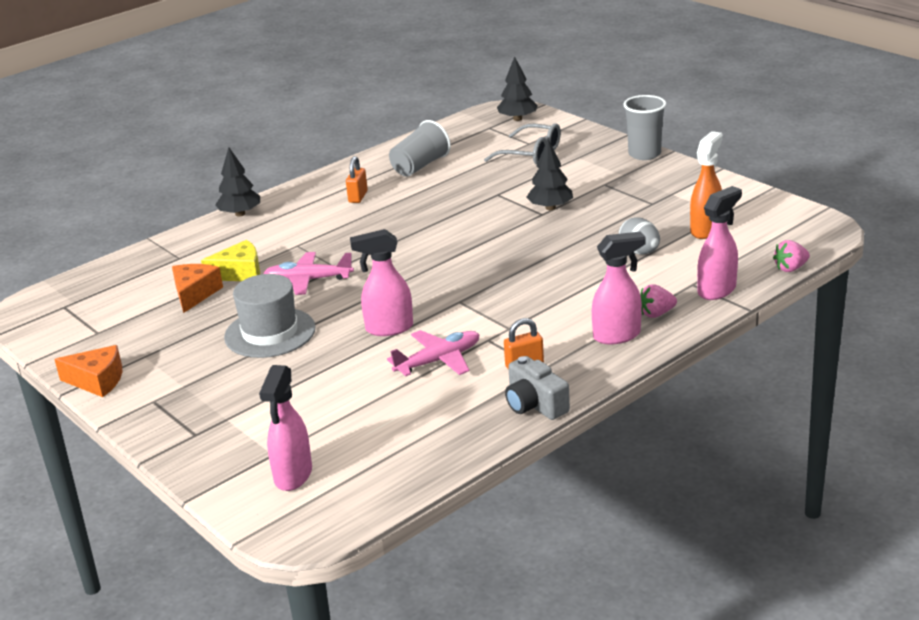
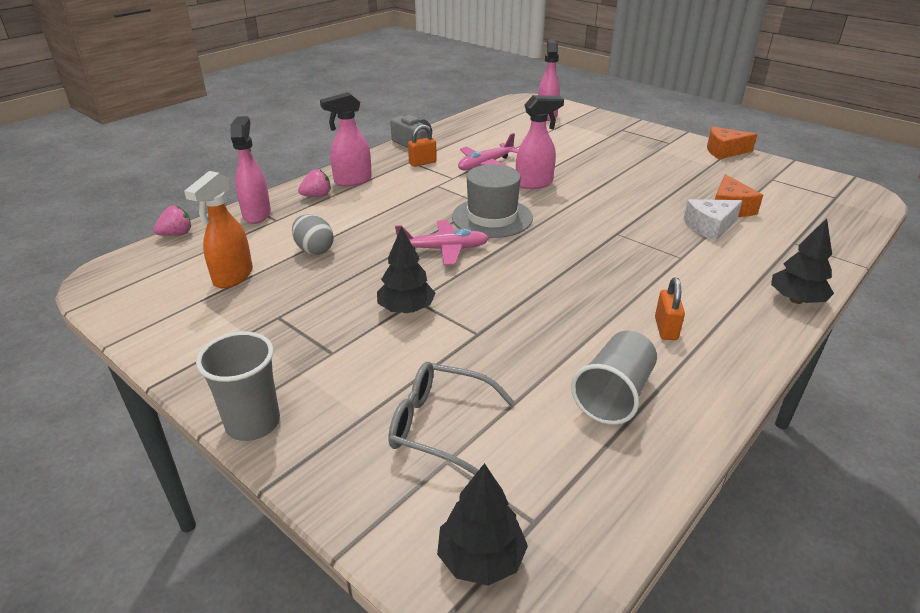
camera: 170 degrees right, 5 degrees up
(240, 273) = (709, 227): yellow cheese -> white cheese
(270, 333) = (629, 180): grey hat -> grey hat (492, 217)
(308, 280) = (635, 220): pink plane -> pink plane (444, 249)
(717, 290) = (257, 214): pink spray bottle -> pink spray bottle turned 135 degrees clockwise

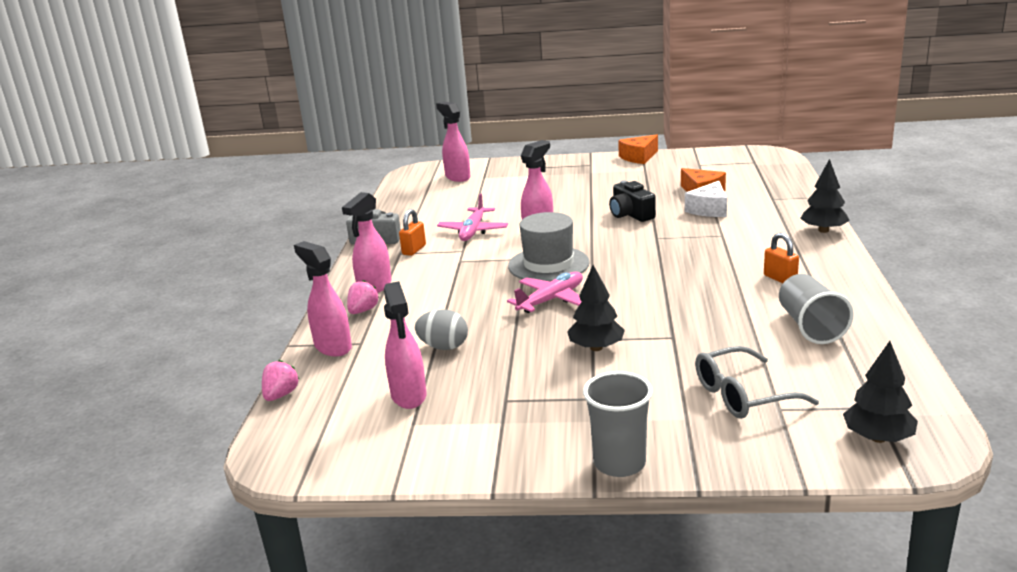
camera: 35 degrees left, 10 degrees down
(232, 277) = (409, 396): orange spray bottle -> pink spray bottle
(630, 202) = (630, 214): none -> black camera

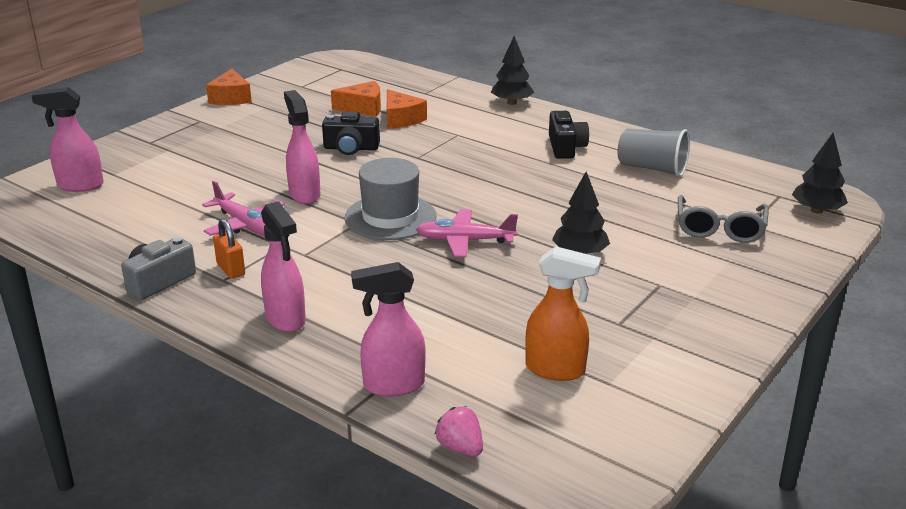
camera: 60 degrees left, 5 degrees up
(363, 310) = (333, 342): pink strawberry -> none
(409, 396) = (556, 369): pink spray bottle -> orange spray bottle
(444, 347) = (482, 321): grey egg -> none
(551, 300) = (464, 241): pink plane -> pink plane turned 75 degrees counterclockwise
(619, 463) = (766, 308): grey cup -> none
(709, 209) = (401, 119): white cheese -> orange cheese
(780, 279) = (566, 147): orange padlock -> black camera

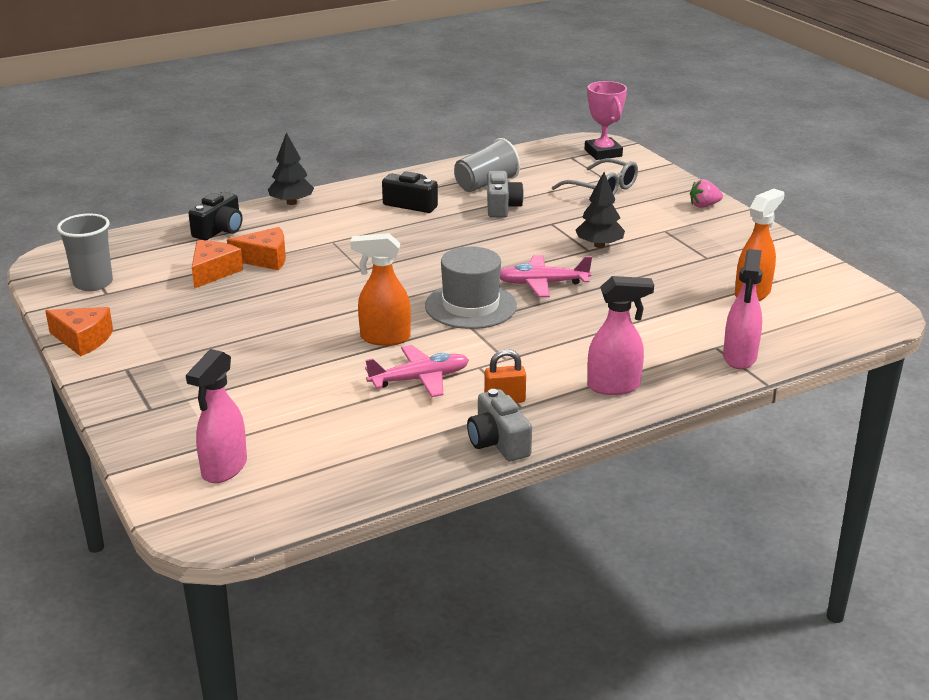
camera: 65 degrees left, 0 degrees up
(304, 194) = (384, 338): pink spray bottle -> orange spray bottle
(312, 78) = (93, 283): none -> grey cup
(351, 148) = (304, 296): black camera -> black camera (219, 230)
(460, 447) = (828, 348): pink strawberry -> pink strawberry (704, 206)
(464, 241) = (542, 283): pink plane -> pink plane turned 60 degrees clockwise
(610, 187) = (502, 207): none -> grey camera
(816, 210) = (603, 153): black tree -> pink trophy

